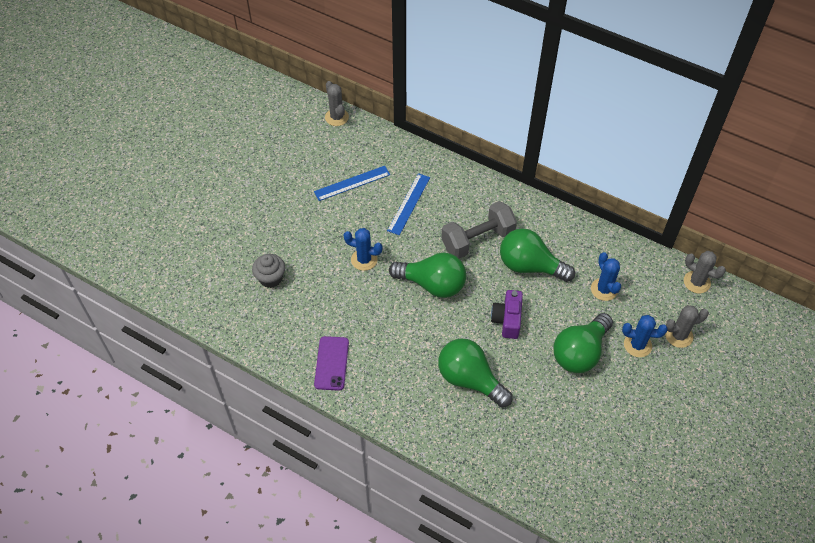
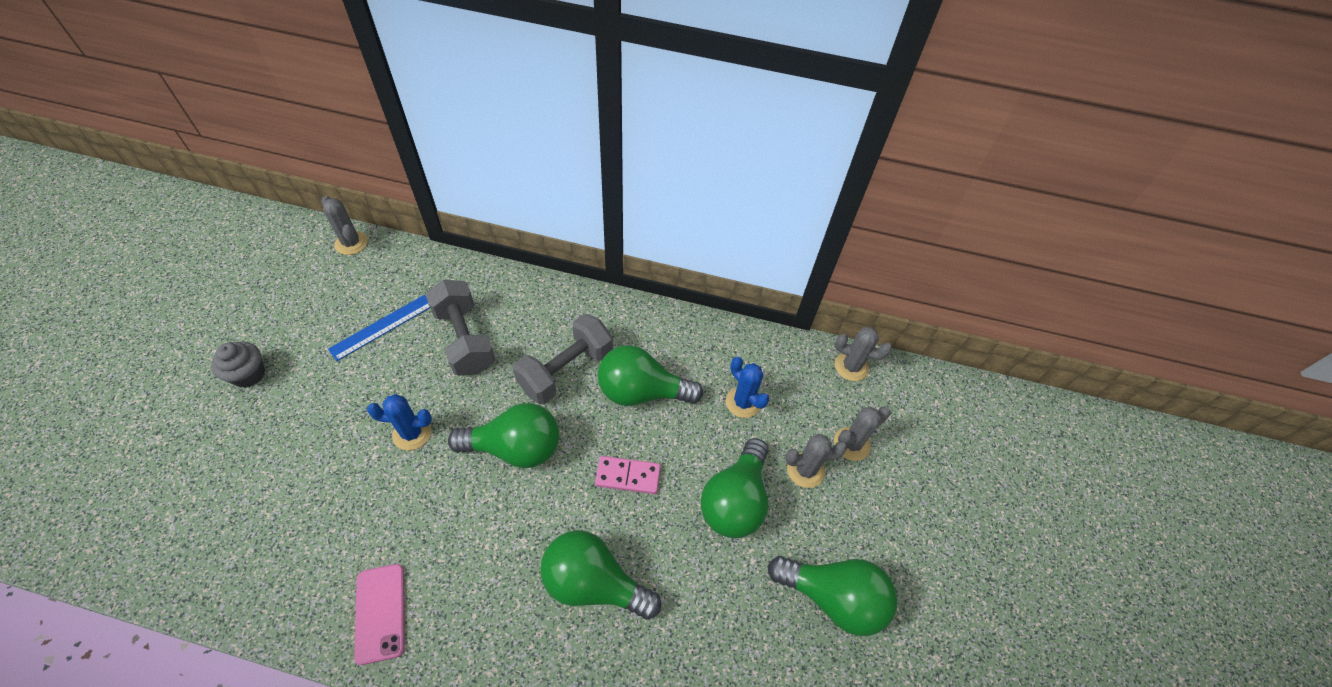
camera: 20 degrees left, 0 degrees up
(271, 278) = (272, 494): grey cupcake -> grey cupcake (249, 374)
(331, 363) = (380, 613): purple phone -> pink phone
(409, 204) = (465, 340): blue ruler -> grey dumbbell
(507, 320) = (628, 476): purple camera -> pink domino
(632, 428) = (833, 597): none -> green light bulb
(637, 345) = (805, 470): blue cactus -> grey cactus

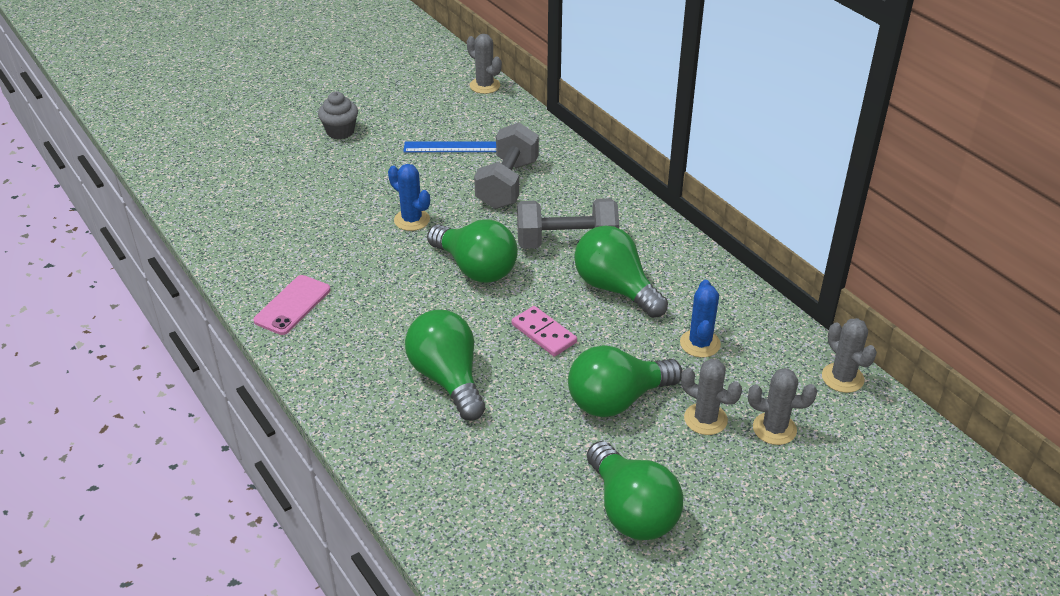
camera: 45 degrees right, 15 degrees down
(351, 243) = (485, 86): grey cactus -> grey cactus turned 45 degrees counterclockwise

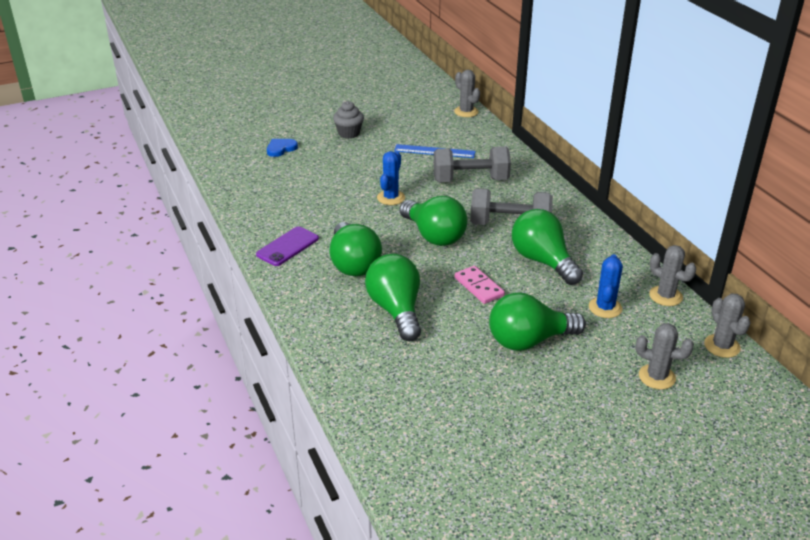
camera: 10 degrees right, 5 degrees down
(255, 163) = (281, 148): none -> blue heart
(292, 305) = (287, 246): pink phone -> purple phone
(412, 220) = (391, 198): blue cactus -> blue cactus turned 60 degrees clockwise
(507, 184) = (470, 180): grey dumbbell -> grey dumbbell turned 60 degrees clockwise
(631, 511) = (525, 422): green light bulb -> green light bulb (353, 264)
(705, 419) = (599, 363): grey cactus -> grey cactus (665, 296)

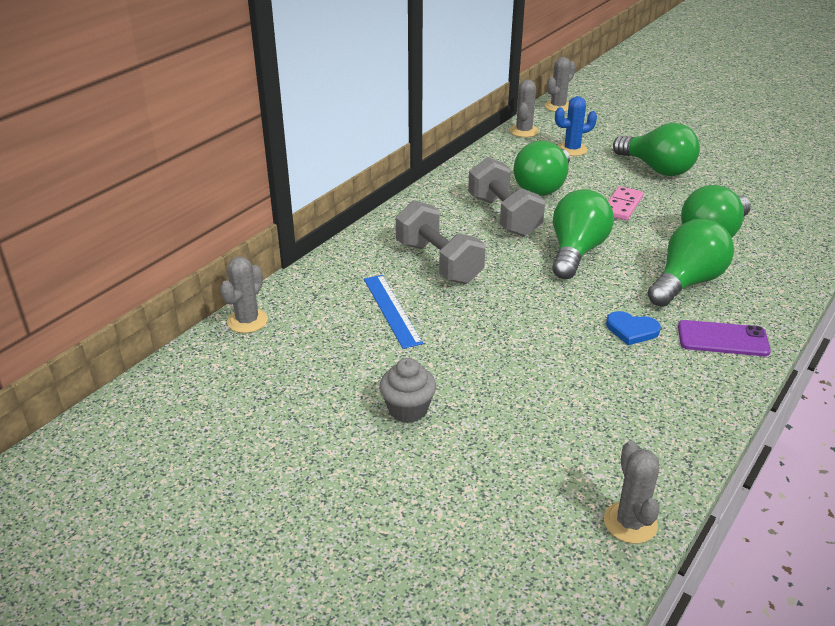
camera: 120 degrees left, 0 degrees up
(281, 148) = (523, 464): blue heart -> blue heart (632, 330)
(391, 198) = (538, 304): blue cactus -> none
(656, 377) = (623, 120): grey cactus -> grey cactus (630, 523)

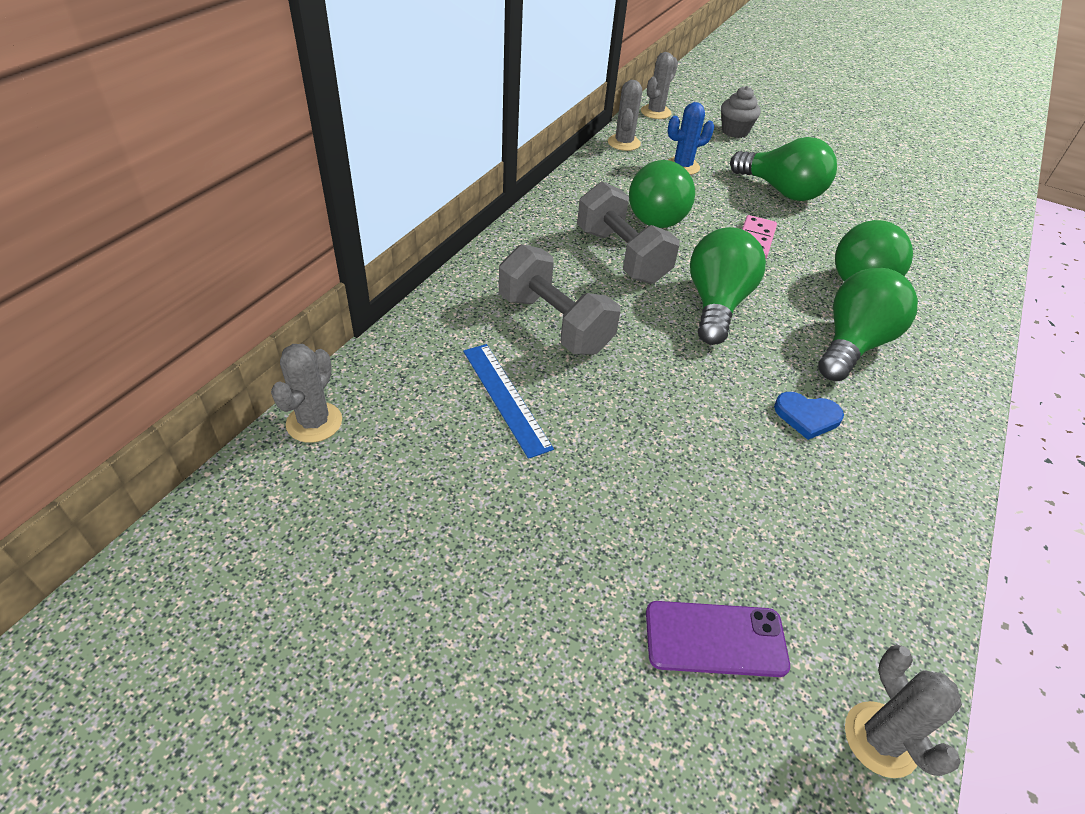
camera: 10 degrees left, 10 degrees up
(408, 410) = (549, 560): grey cupcake -> grey cupcake (734, 131)
(722, 339) = (915, 425): purple phone -> purple phone (715, 639)

